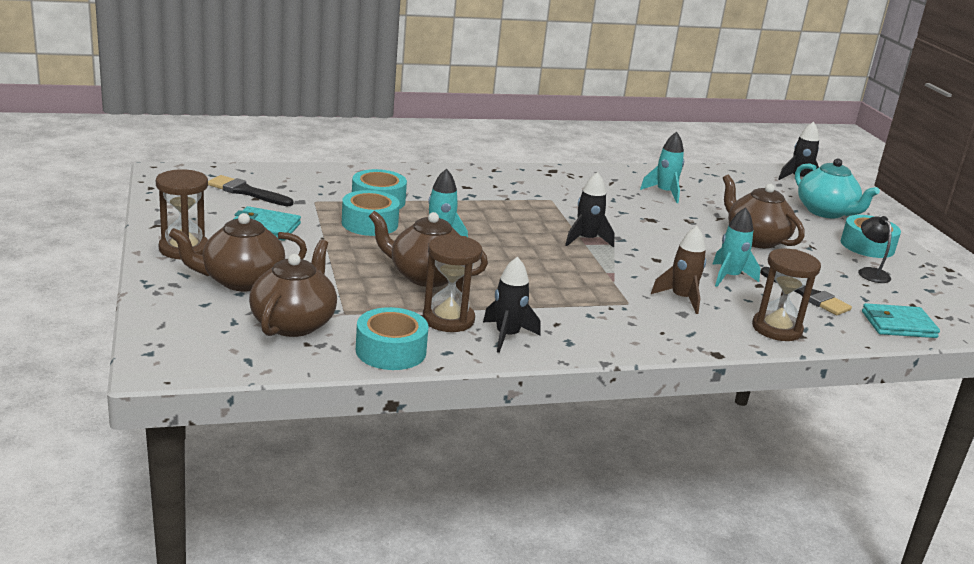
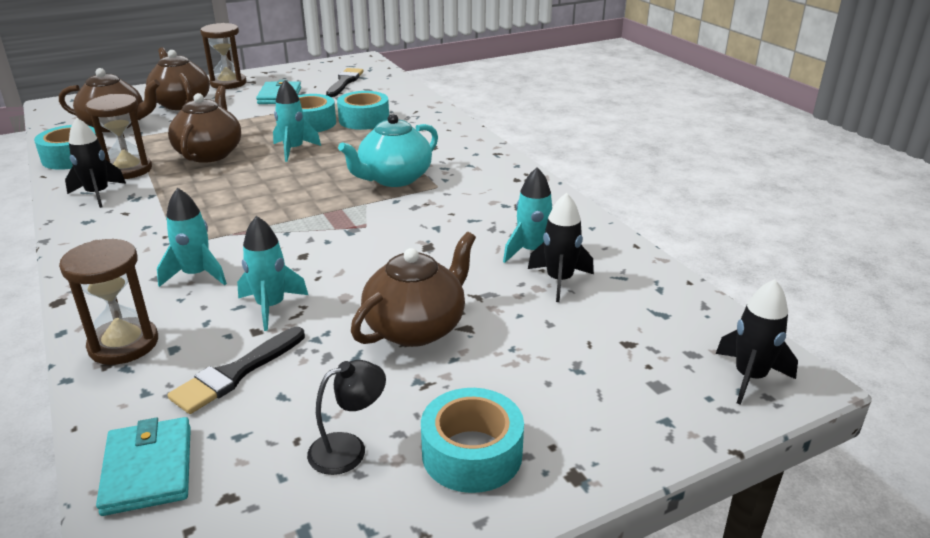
camera: 80 degrees right, 5 degrees up
(586, 240) = (334, 212): black rocket -> black rocket (559, 281)
(681, 299) = (196, 275): brown rocket -> turquoise rocket
(826, 212) = (604, 406): turquoise teapot -> turquoise teapot (394, 178)

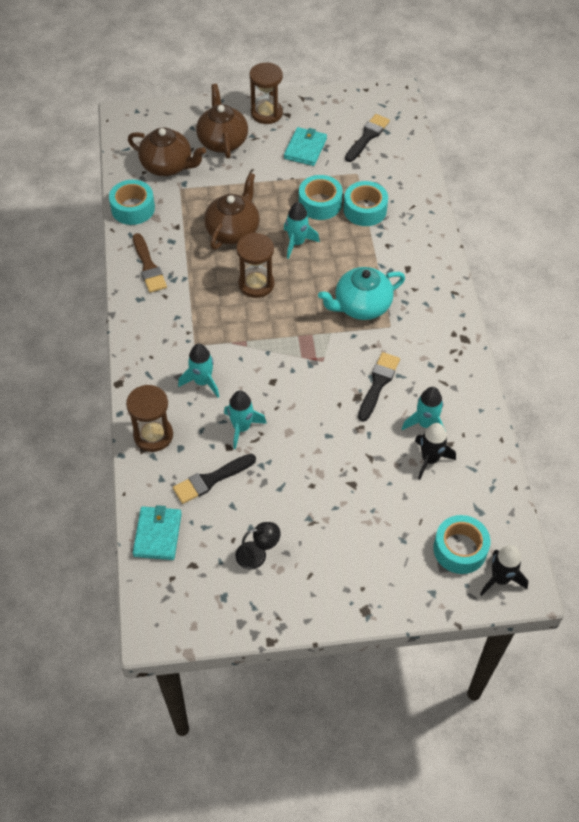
camera: 20 degrees right, 25 degrees up
(98, 194) = (148, 266): black rocket -> brown brush
(128, 170) = (171, 238): brown hourglass -> brown hourglass (256, 284)
(416, 328) = (322, 474): brown teapot -> none
(449, 231) = (378, 384): none -> black brush
(472, 453) = (319, 579): turquoise tape -> turquoise tape (460, 549)

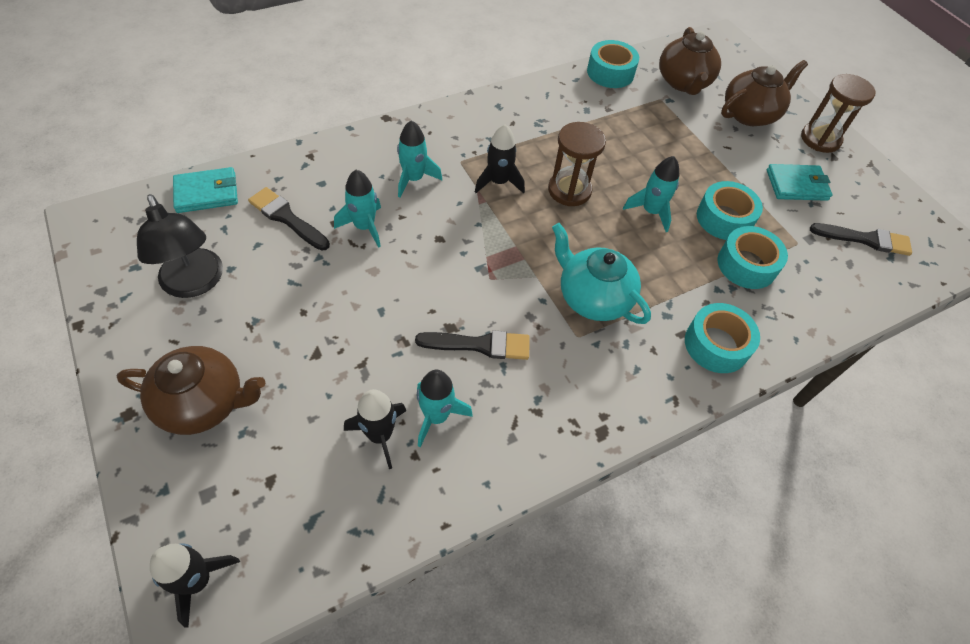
camera: 65 degrees right, 0 degrees up
(148, 266) = (543, 102): brown brush -> none
(153, 435) = (330, 158): brown hourglass -> none
(229, 326) = (498, 182): none -> black rocket
(233, 231) = (632, 153): brown teapot -> brown teapot (204, 403)
(257, 554) = (195, 283): black lamp -> black lamp, size x1.71
(460, 549) = (240, 510): turquoise tape -> turquoise tape (716, 345)

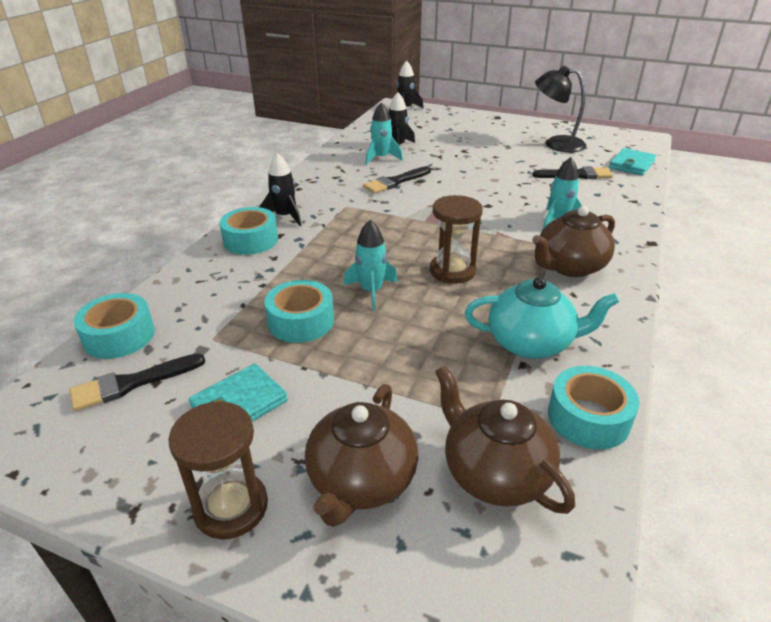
camera: 145 degrees right, 20 degrees down
(204, 403) = (478, 127): brown teapot -> brown teapot (569, 267)
(364, 227) = (534, 190): turquoise rocket -> none
(498, 182) = (507, 248): black rocket -> black rocket (285, 216)
(592, 297) = (357, 224): turquoise teapot -> turquoise teapot (531, 343)
(746, 265) = (256, 296): turquoise tape -> turquoise tape (119, 336)

